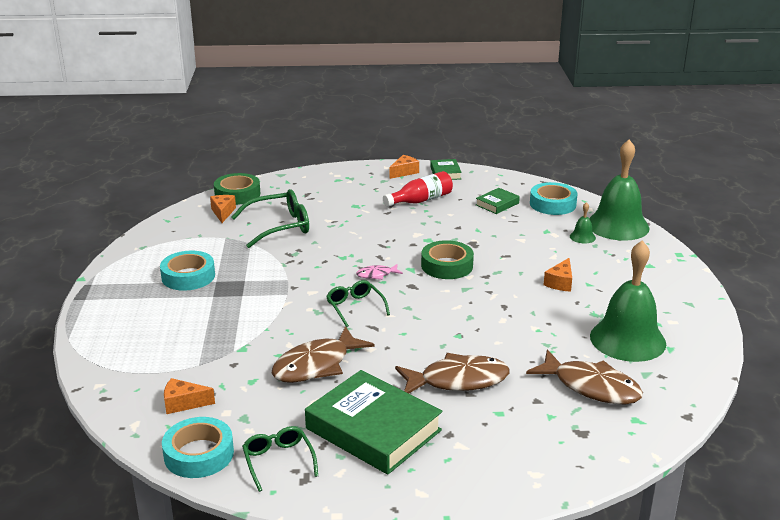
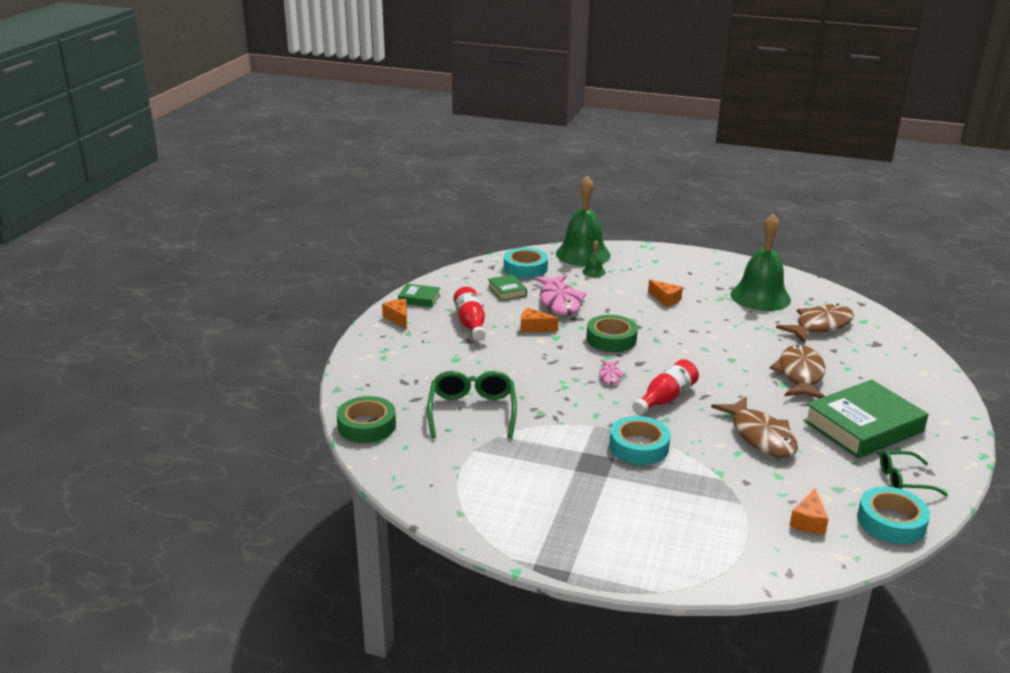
camera: 70 degrees left, 0 degrees up
(188, 276) = (554, 487): turquoise tape -> turquoise tape (639, 446)
(223, 212) = (409, 443): orange cheese -> orange cheese (534, 327)
(355, 307) = (666, 398): green glasses -> red bottle
(499, 230) = (559, 302): none -> pink fish

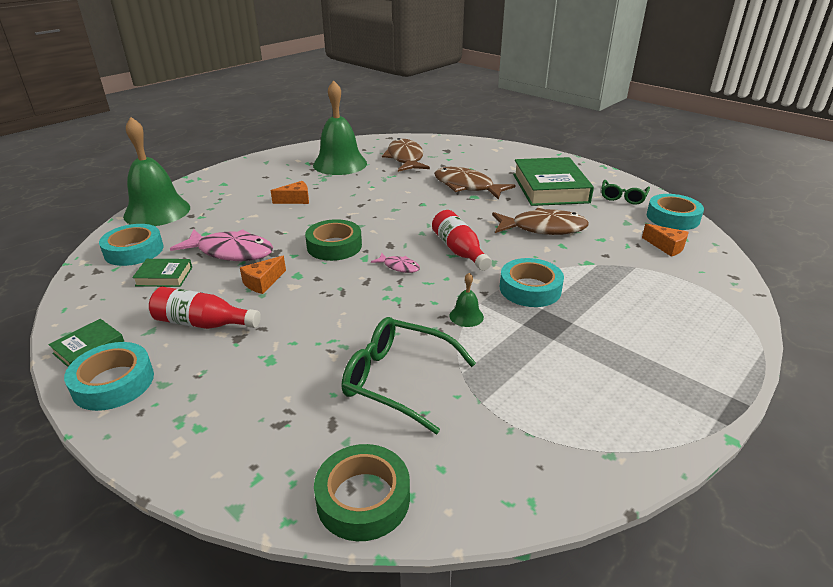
camera: 65 degrees left, 5 degrees up
(398, 318) = (113, 383): orange cheese -> turquoise tape
(594, 272) = (199, 217): green bell -> green bell (466, 316)

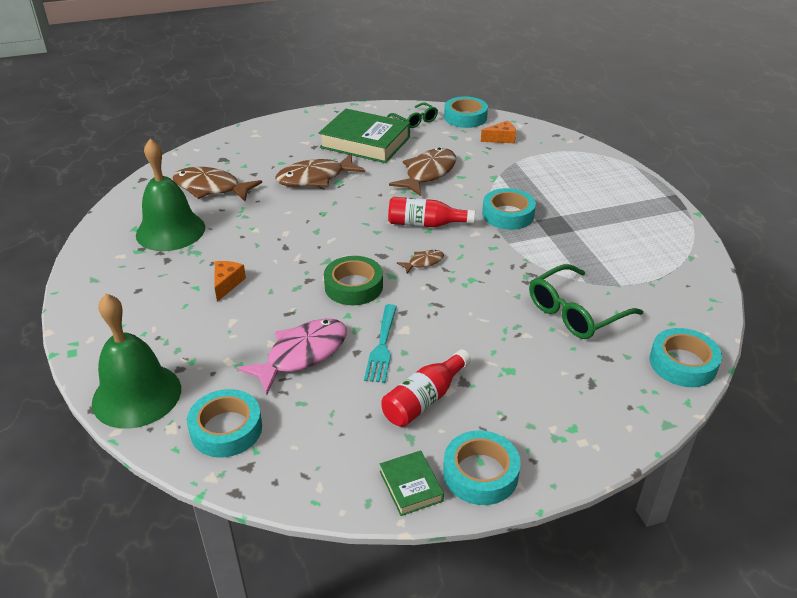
camera: 60 degrees left, 5 degrees up
(164, 276) = (311, 412): green book -> none
(263, 282) = (382, 346): orange cheese -> turquoise fork
(363, 498) = (682, 363): green tape -> turquoise tape
(399, 267) = (423, 262): pink fish -> brown fish
(466, 316) = (521, 255): green bell -> none

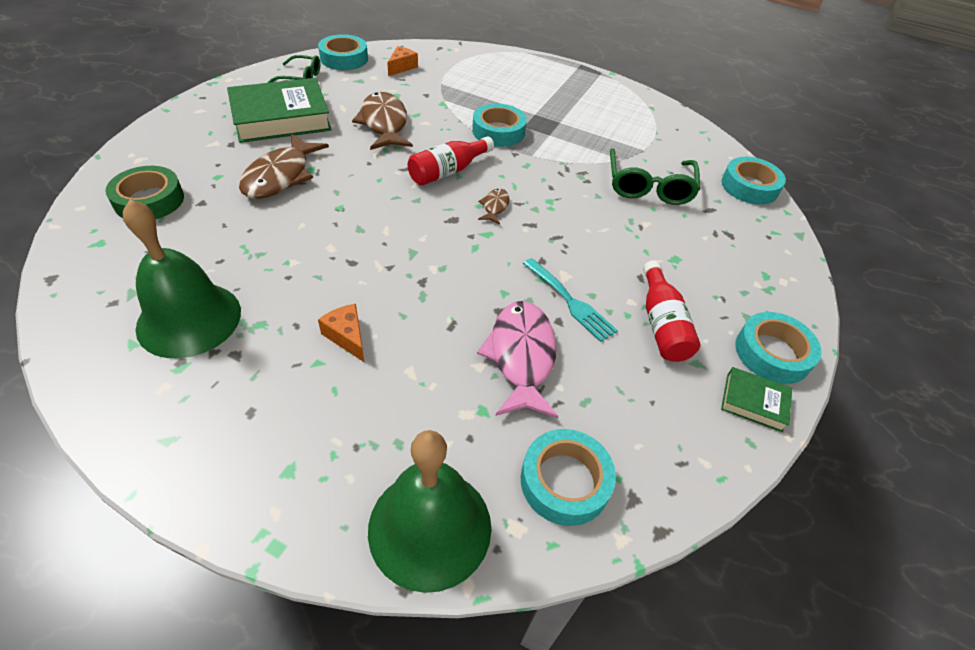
camera: 50 degrees left, 10 degrees up
(211, 188) = (170, 243): brown fish -> none
(353, 286) = (471, 262): green tape -> green tape (149, 200)

